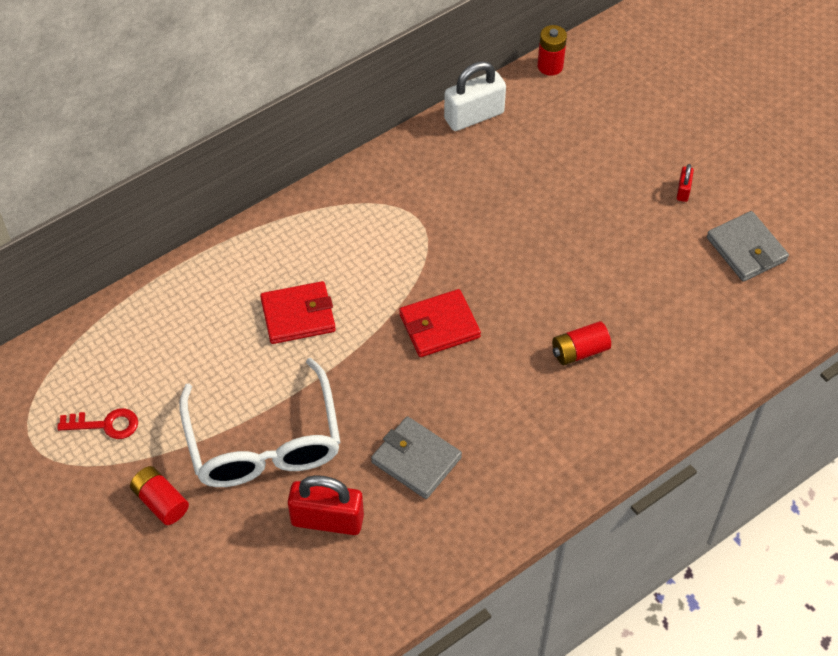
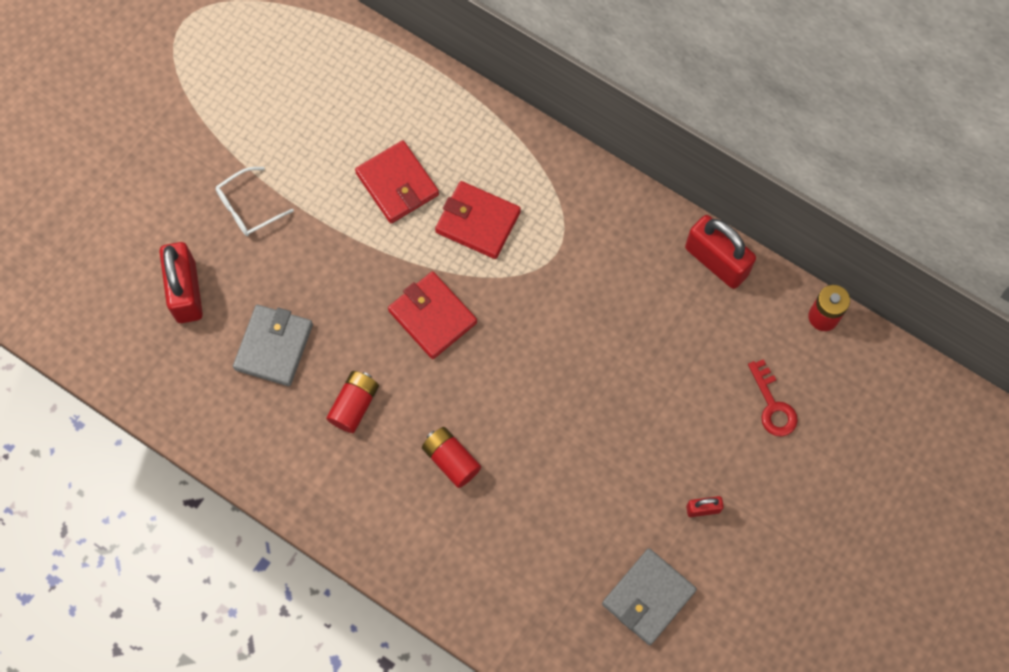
camera: 70 degrees right, 15 degrees up
(106, 424) = (222, 70): red key -> red key (773, 405)
(161, 502) = (160, 147): red battery -> red battery (354, 405)
(264, 442) = (248, 207): white glasses -> white glasses, size x0.45
(364, 266) = (477, 222): none -> red wallet
(474, 116) = (716, 261): white padlock -> red padlock

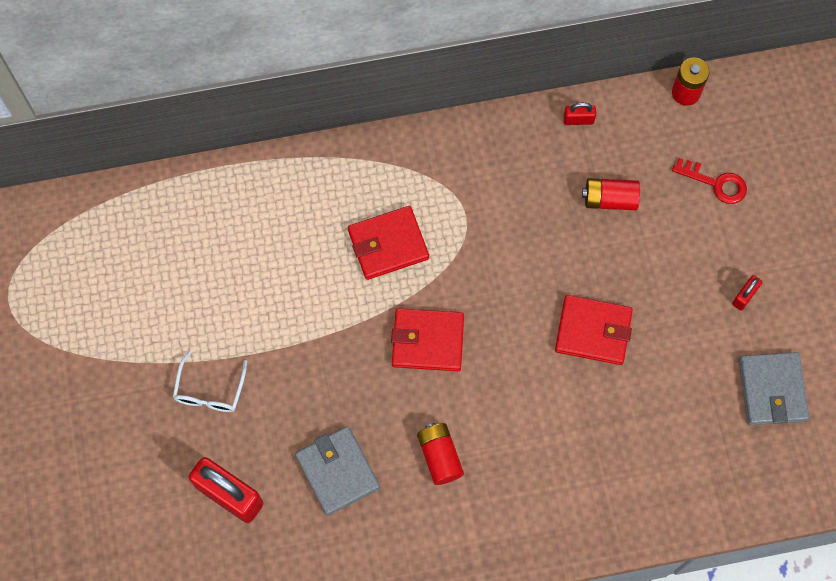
camera: 45 degrees left, 0 degrees up
(397, 184) = (302, 271): red wallet -> red wallet (593, 331)
(451, 460) = (547, 428): red battery -> red battery (609, 199)
(716, 261) = (578, 120): red padlock -> red padlock, size x0.47

